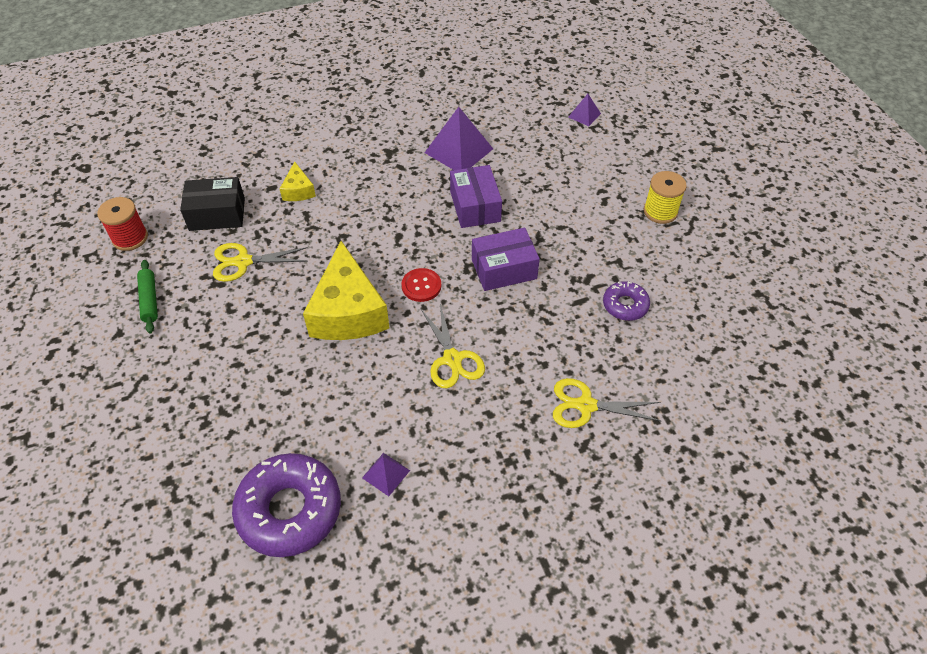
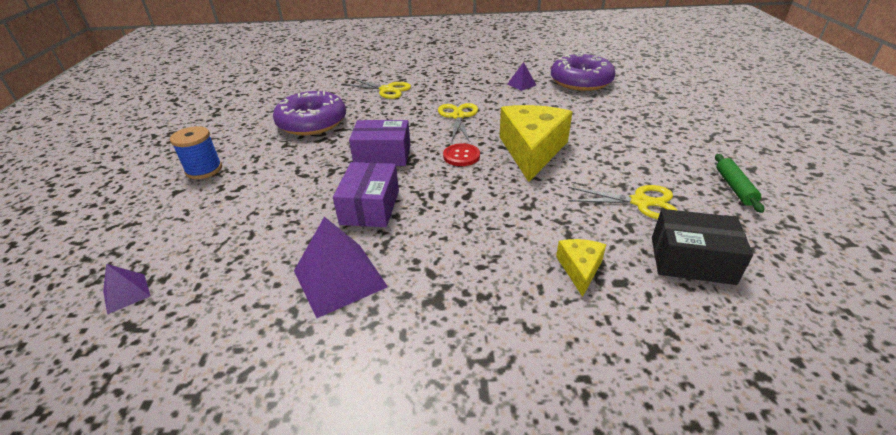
camera: 160 degrees left, 15 degrees down
(130, 238) = (804, 253): red spool -> none
(625, 305) = (312, 122): purple donut -> purple donut, size x1.90
(660, 211) = (204, 170): yellow spool -> blue spool

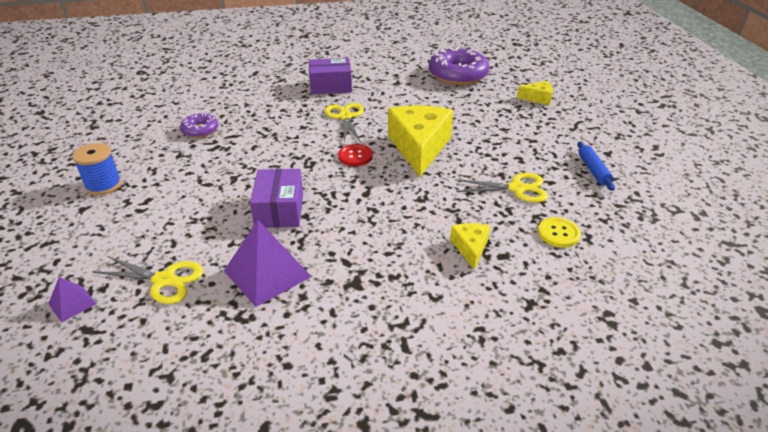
camera: 10 degrees left, 0 degrees up
(312, 122) = (200, 130): purple donut -> purple donut, size x0.53
(382, 155) = (280, 160): purple box -> purple box (330, 86)
(387, 90) = (268, 92): yellow scissors -> yellow scissors (164, 280)
(521, 84) = (402, 80): purple pyramid -> none
(667, 107) = (538, 98): none -> yellow cheese
(691, 260) = (558, 233): black box -> yellow button
(734, 187) = (593, 170): green rolling pin -> blue rolling pin

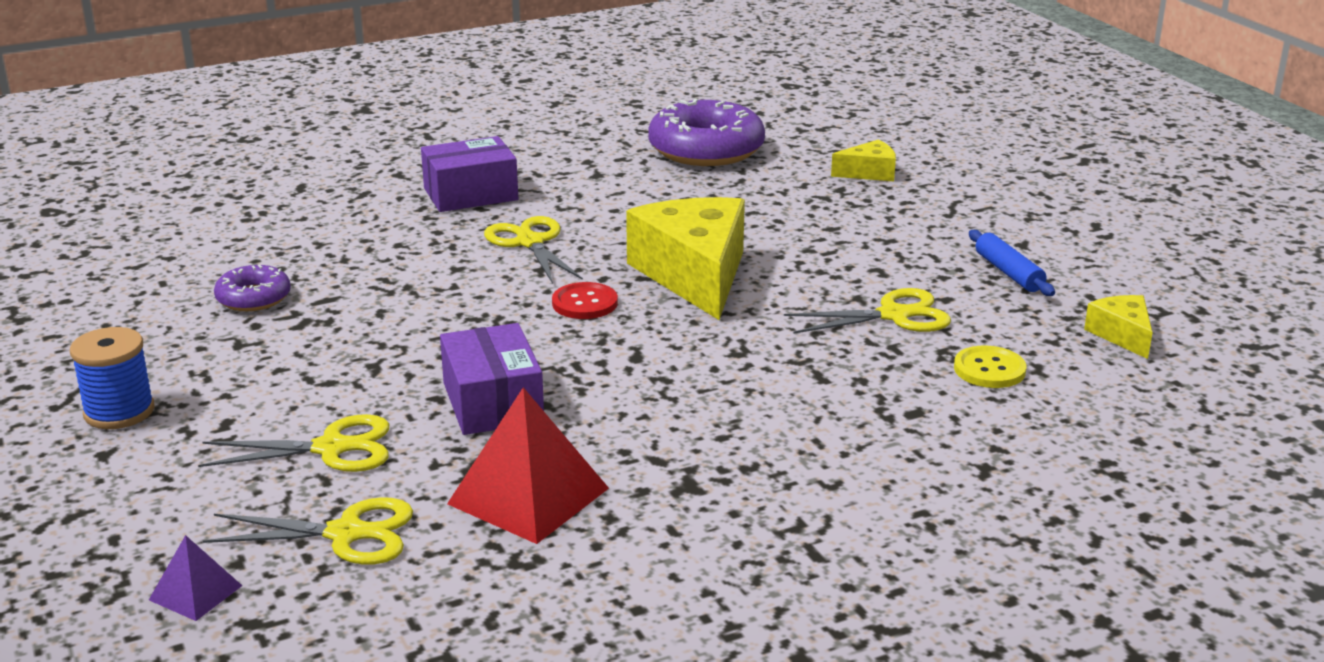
camera: 15 degrees left, 10 degrees down
(187, 224) = (331, 448): none -> yellow scissors
(267, 273) = (528, 495): purple pyramid -> red pyramid
(470, 248) = (856, 410): yellow cheese -> yellow cheese (1122, 335)

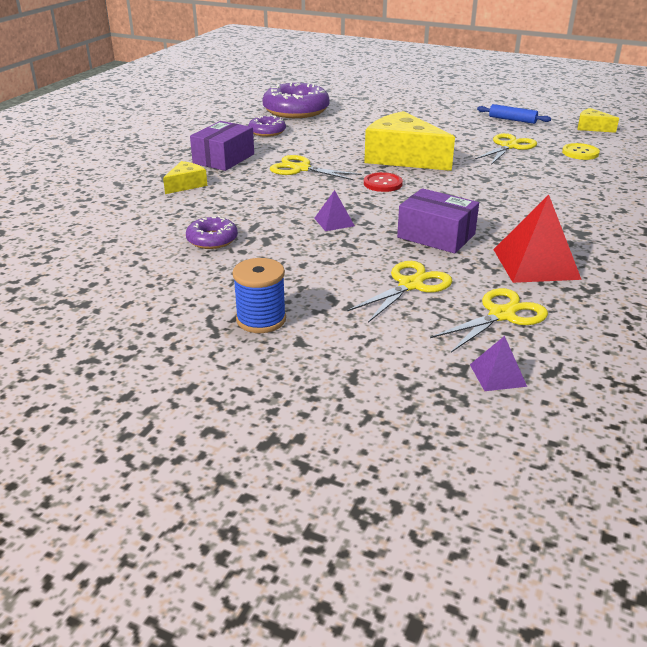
camera: 40 degrees left, 5 degrees up
(418, 331) = (334, 222): none -> purple pyramid
(600, 171) = (267, 132): none -> purple donut
(869, 173) = (384, 101): yellow cheese -> yellow cheese (186, 185)

